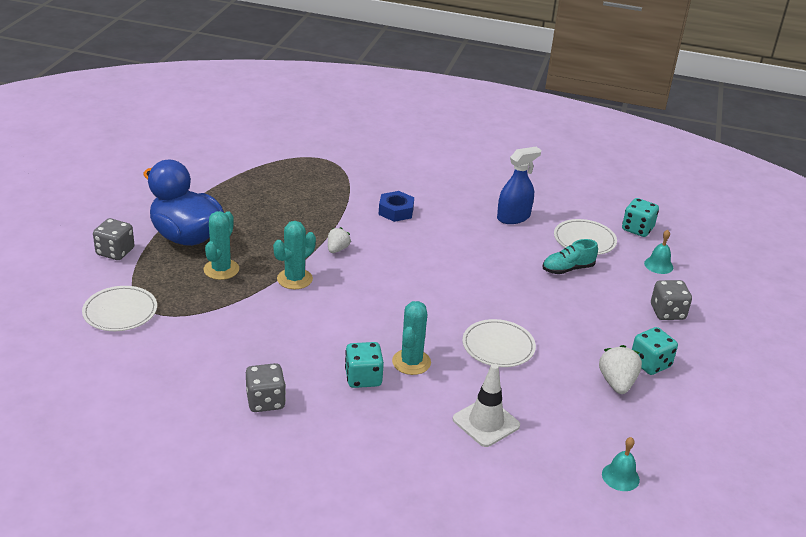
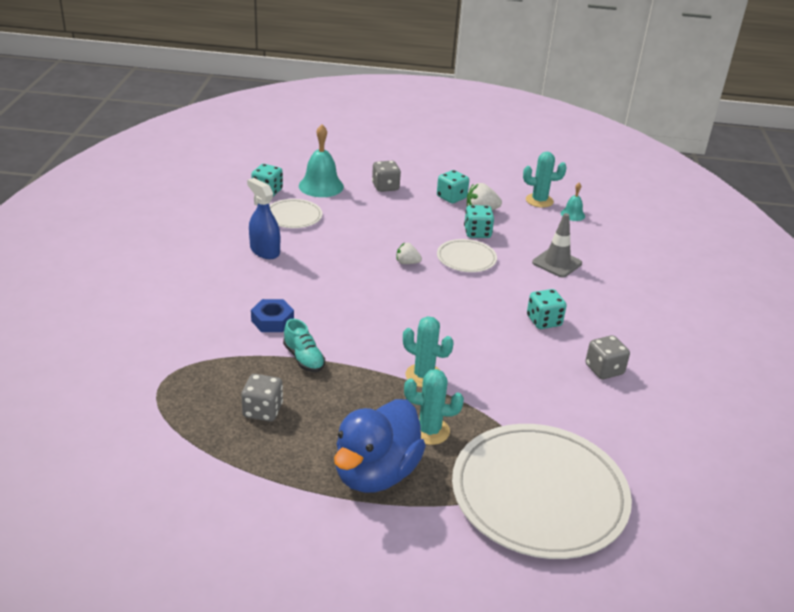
camera: 100 degrees left, 0 degrees up
(115, 252) = (431, 531): grey dice -> grey dice (262, 411)
(120, 311) = (539, 494): white plate -> white plate, size x2.13
(337, 249) = (359, 353): white strawberry -> white strawberry (407, 263)
(411, 362) = (510, 298): turquoise cactus -> turquoise cactus (539, 201)
(486, 422) = (557, 263): white traffic cone -> grey traffic cone
(559, 368) = (477, 233): none -> turquoise dice
(568, 269) = (343, 225): turquoise shoe -> turquoise shoe (303, 358)
(658, 265) = (321, 186): turquoise bell -> turquoise bell, size x1.87

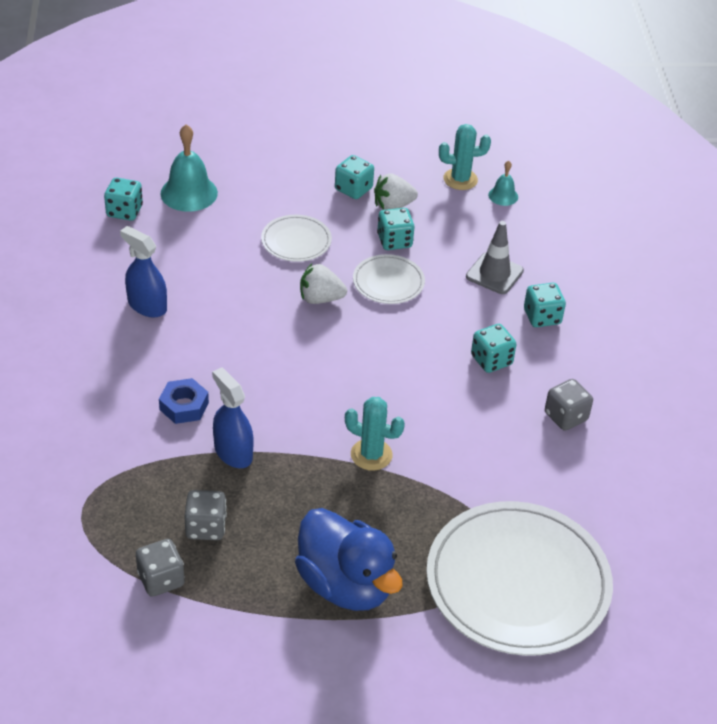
camera: 10 degrees left, 10 degrees up
(293, 216) = (167, 247): white plate -> white plate (296, 241)
(303, 358) = (233, 452): turquoise shoe -> blue spray bottle
(376, 473) = (345, 585): blue duck -> blue duck turned 60 degrees counterclockwise
(385, 187) = (269, 183): grey dice -> grey dice (161, 579)
(407, 263) = (320, 299): white strawberry -> white strawberry, size x1.53
(429, 431) = (391, 524): turquoise cactus -> none
(593, 296) = (542, 317): none -> turquoise dice

